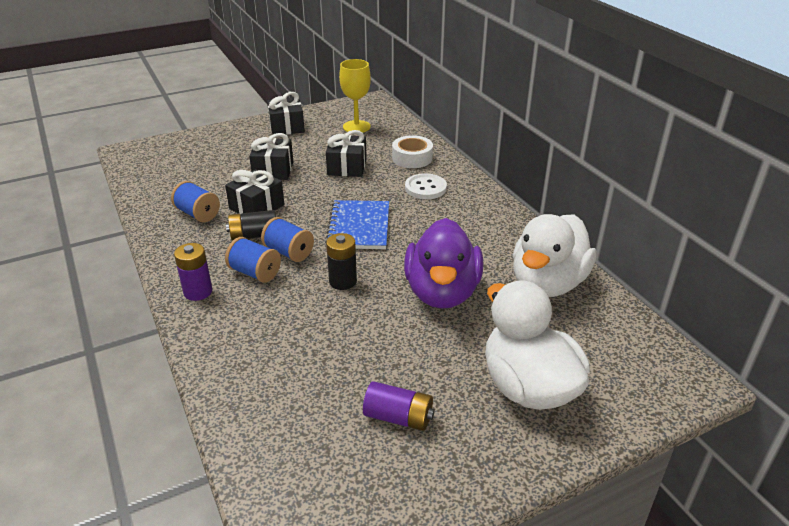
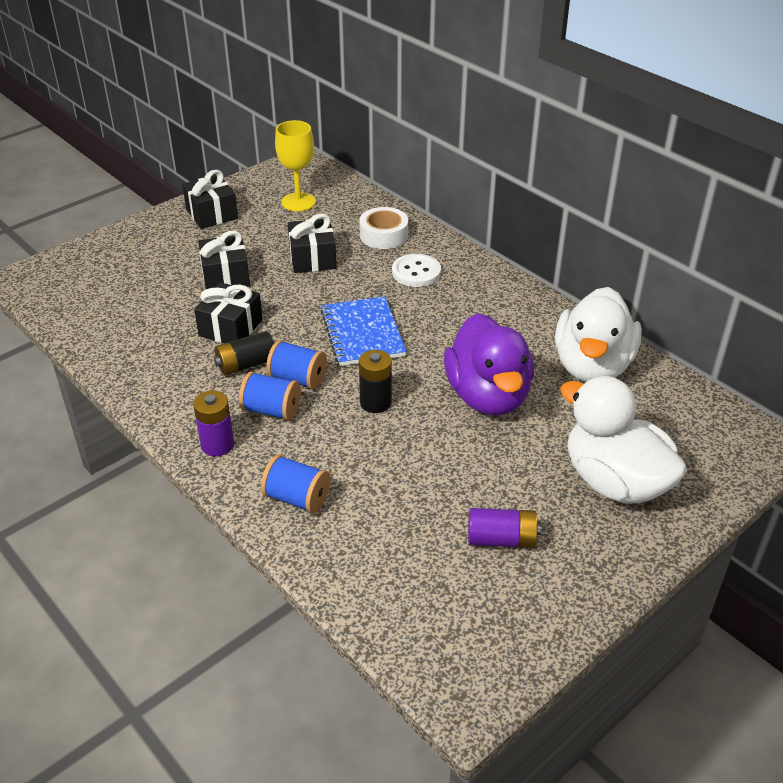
camera: 15 degrees left, 5 degrees up
(198, 214) = (163, 349): blue spool -> blue spool (297, 498)

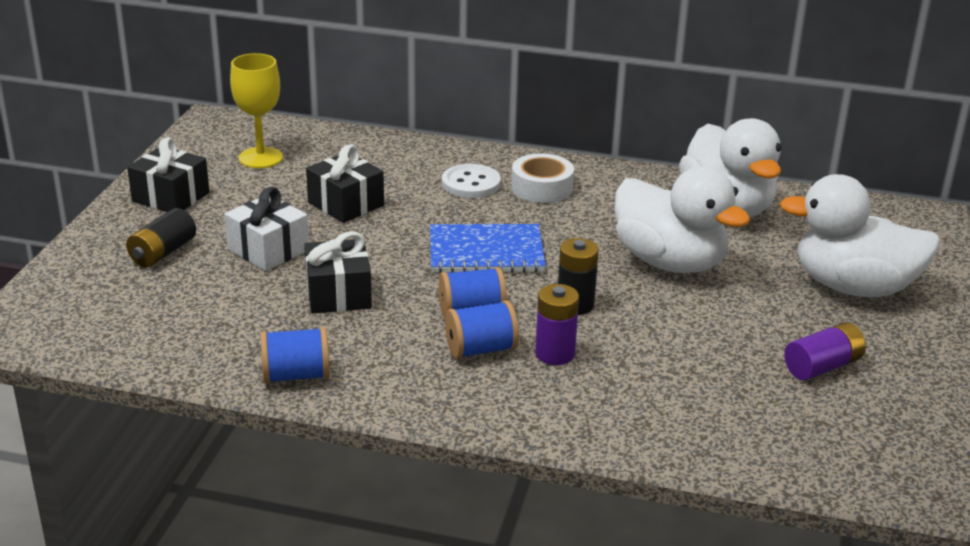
camera: 35 degrees left, 10 degrees down
(217, 445) = (465, 400): purple battery -> purple battery (555, 354)
(225, 276) = (268, 250): black gift -> white gift
(246, 364) = (400, 320): black battery -> black battery (163, 253)
(297, 498) = (605, 411): blue spool -> blue spool (296, 375)
(363, 333) = (486, 252): blue notebook -> blue notebook turned 45 degrees counterclockwise
(384, 235) = (395, 161): white tape -> white tape (542, 188)
(488, 396) = (670, 262): purple duck -> white duck

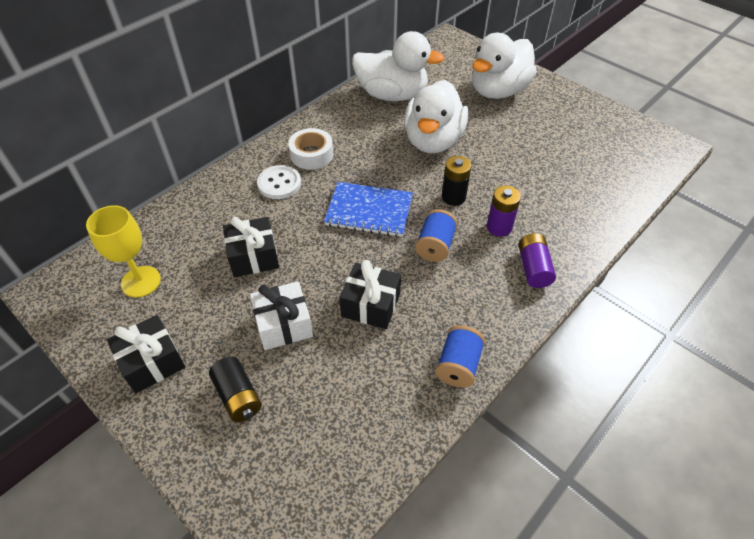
camera: 60 degrees left, 20 degrees up
(481, 349) = (477, 258): blue spool -> none
(486, 252) = (369, 211): blue notebook -> blue notebook turned 75 degrees clockwise
(670, 262) = (433, 141): white duck -> white duck turned 120 degrees clockwise
(822, 367) = (561, 134): purple battery -> purple battery (533, 268)

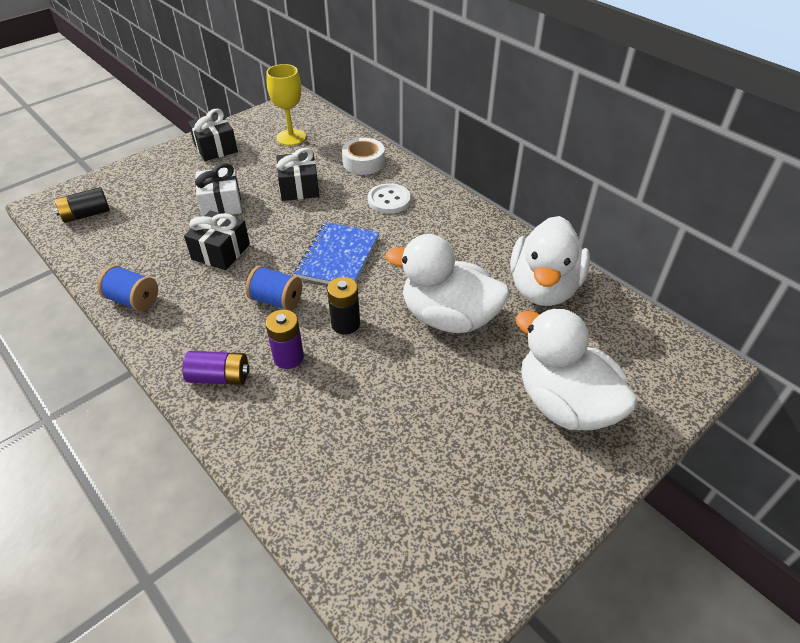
camera: 95 degrees right, 5 degrees down
(238, 396) = (169, 184): black battery -> black battery (86, 214)
(311, 154) = (430, 220): white tape -> white tape (363, 162)

